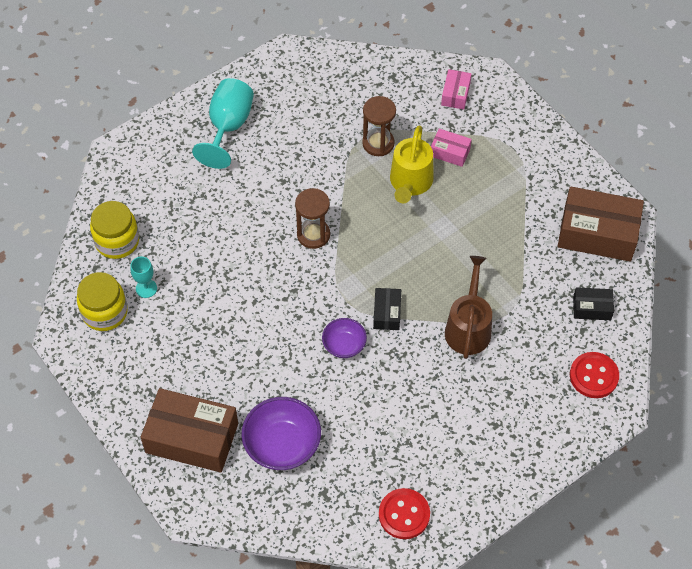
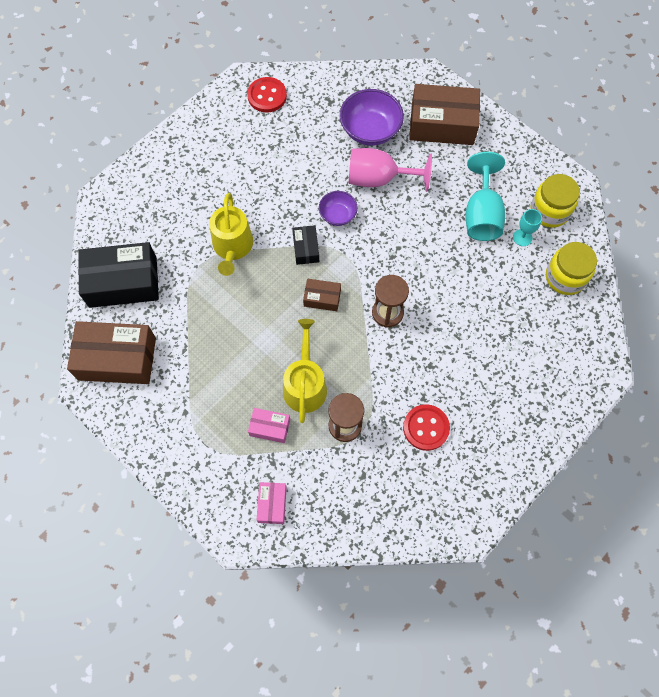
camera: 170 degrees right, 10 degrees up
(228, 126) = (503, 420): turquoise goblet -> turquoise goblet (482, 214)
(287, 380) = (379, 179): none -> pink goblet
(378, 259) = (322, 298): none -> brown box
(468, 327) = (232, 247): brown watering can -> yellow watering can
(592, 308) = (123, 282): black box -> black box, size x2.04
(593, 376) = (121, 222): red button -> red button (426, 428)

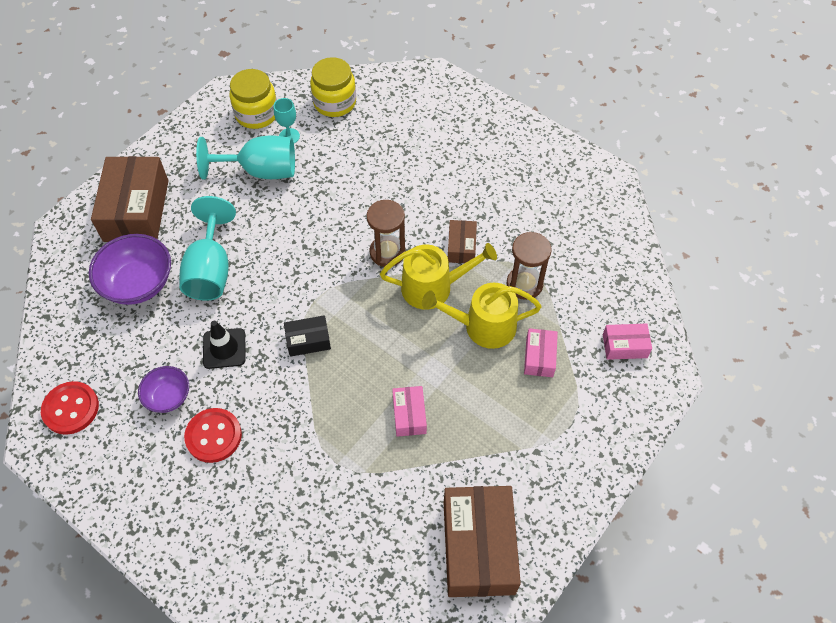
camera: 95 degrees left, 10 degrees down
(123, 282) = (366, 559): black box -> none
(230, 319) = (409, 415): none -> pink box
(232, 247) = (308, 425): yellow watering can -> yellow watering can (433, 287)
(305, 190) = (224, 348): none -> black traffic cone
(322, 298) = (374, 318): brown box -> brown box (461, 247)
(338, 215) = (261, 310): purple bowl -> purple bowl (168, 396)
(379, 179) = (211, 270): pink goblet -> turquoise goblet
(426, 428) = (514, 212): red button -> red button (213, 436)

